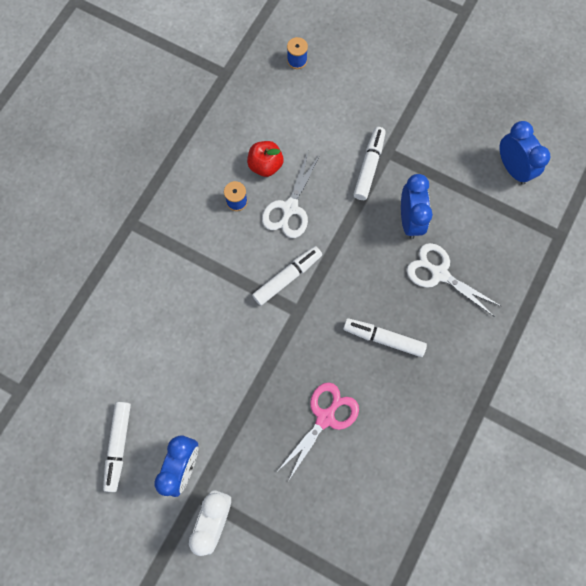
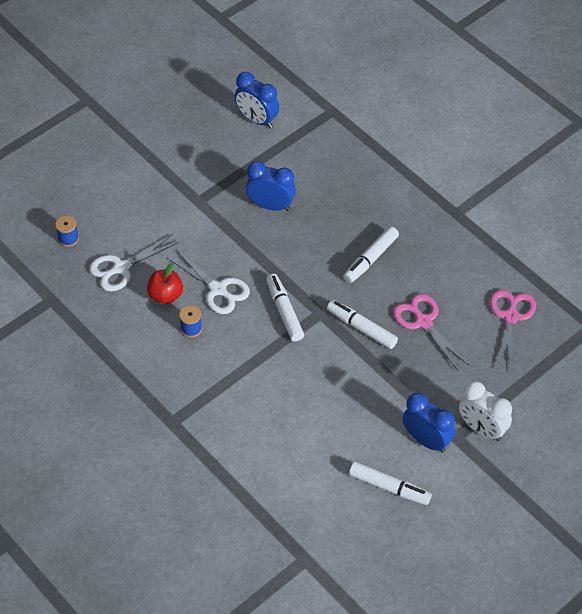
camera: 70 degrees left, 20 degrees down
(366, 509) = (511, 317): none -> pink scissors
(369, 166) = (206, 218): white marker -> white marker (361, 328)
(439, 274) = (329, 201): white scissors -> white scissors (121, 268)
(512, 168) = (257, 120): blue clock -> blue clock turned 135 degrees counterclockwise

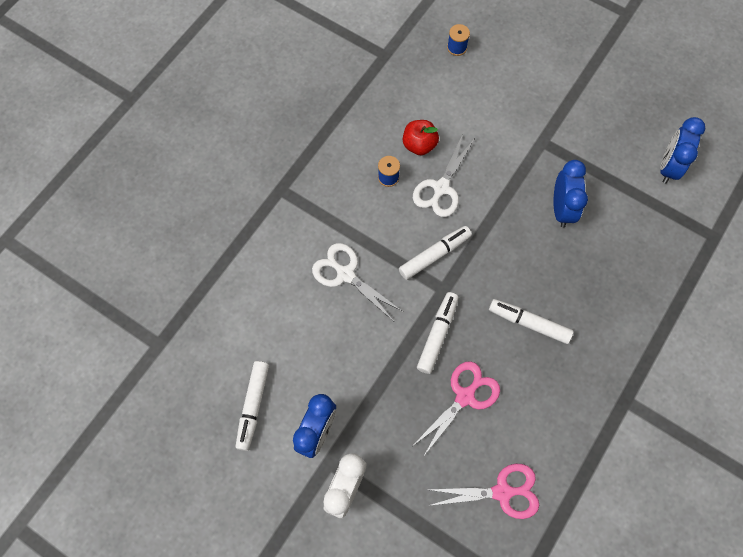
camera: 75 degrees right, 15 degrees up
(121, 268) = (438, 99): white scissors -> white scissors (345, 274)

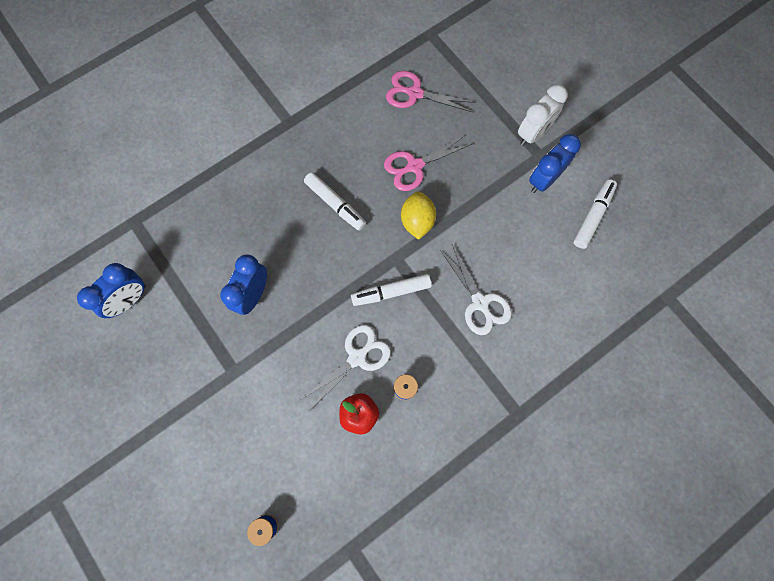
camera: 160 degrees left, 5 degrees up
(437, 334) = (417, 221): white marker -> yellow lemon

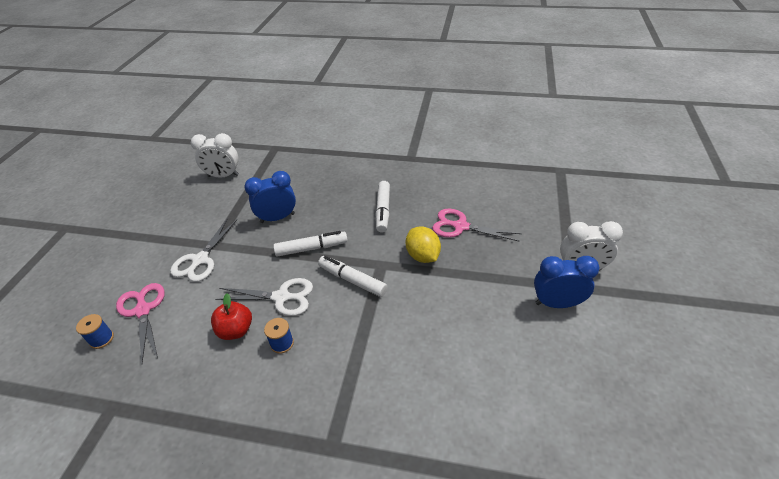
camera: 50 degrees right, 30 degrees down
(130, 300) = (223, 176): blue clock -> white clock
(415, 93) = (510, 191): pink scissors -> pink scissors (143, 310)
(417, 221) = (423, 256): yellow lemon -> yellow lemon turned 75 degrees counterclockwise
(480, 302) = (404, 339): white scissors -> white scissors (200, 260)
(593, 216) = (576, 362): white marker -> white marker (311, 248)

